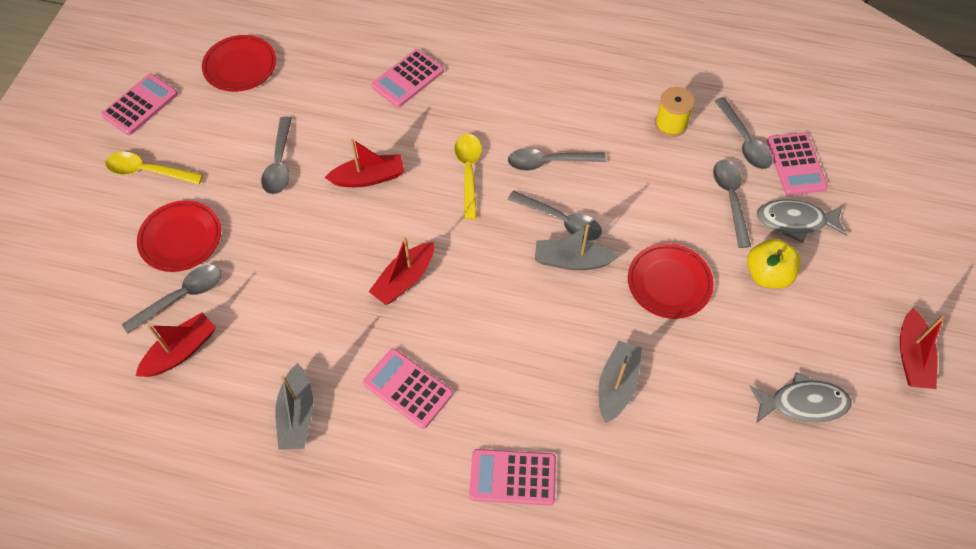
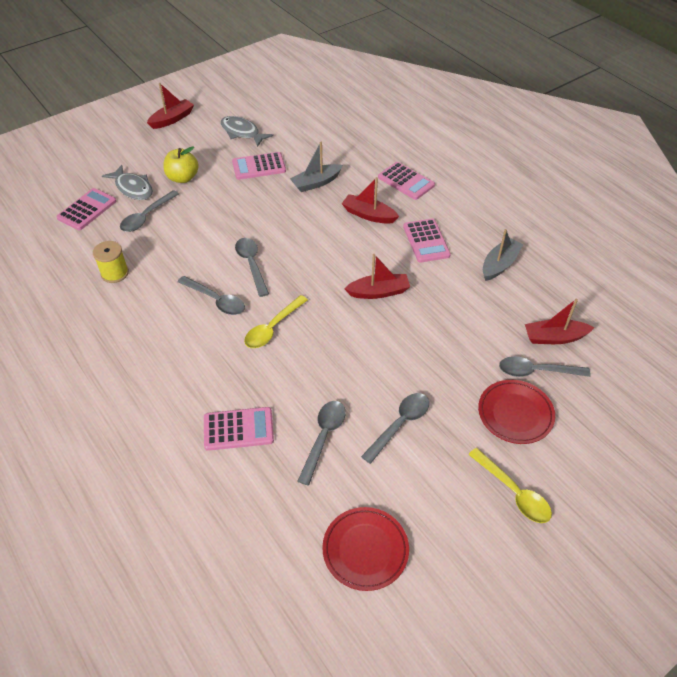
camera: 140 degrees left, 10 degrees down
(140, 105) = (487, 574): pink calculator -> pink calculator (259, 166)
(369, 178) = (343, 369): red boat -> red boat (368, 215)
(572, 261) = (271, 242): grey boat -> none
(669, 283) = (235, 203): red plate -> none
(744, 141) = (92, 237): grey spoon -> grey spoon (323, 437)

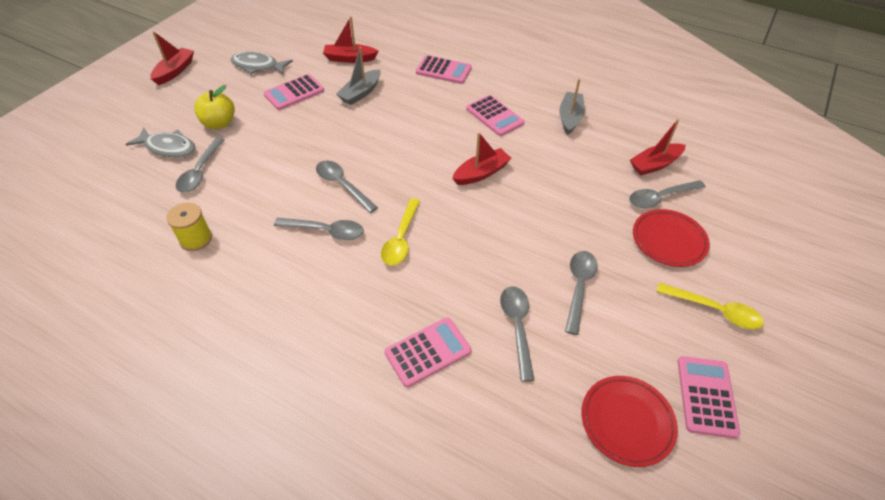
camera: 25 degrees left, 0 degrees up
(87, 210) = (125, 183): pink calculator -> pink calculator (706, 396)
(368, 215) = (428, 108): red boat -> red boat (350, 58)

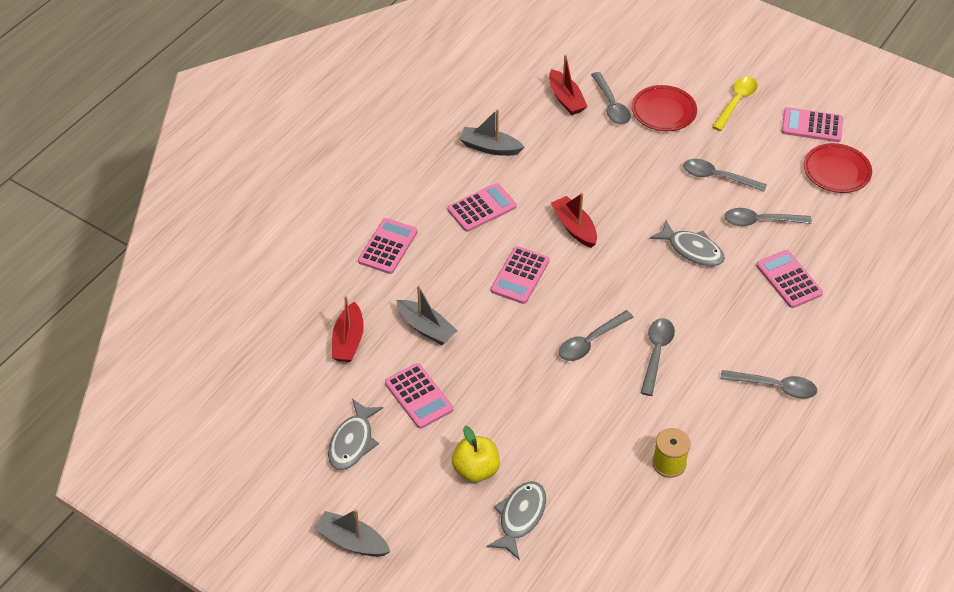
camera: 85 degrees left, 0 degrees up
(175, 71) = (352, 541): red boat -> grey boat
(200, 171) = (565, 476): grey spoon -> grey spoon (775, 387)
(401, 239) = (665, 294): yellow spoon -> none
(418, 140) = (520, 275): none -> pink calculator
(464, 262) = (692, 250): none -> grey fish

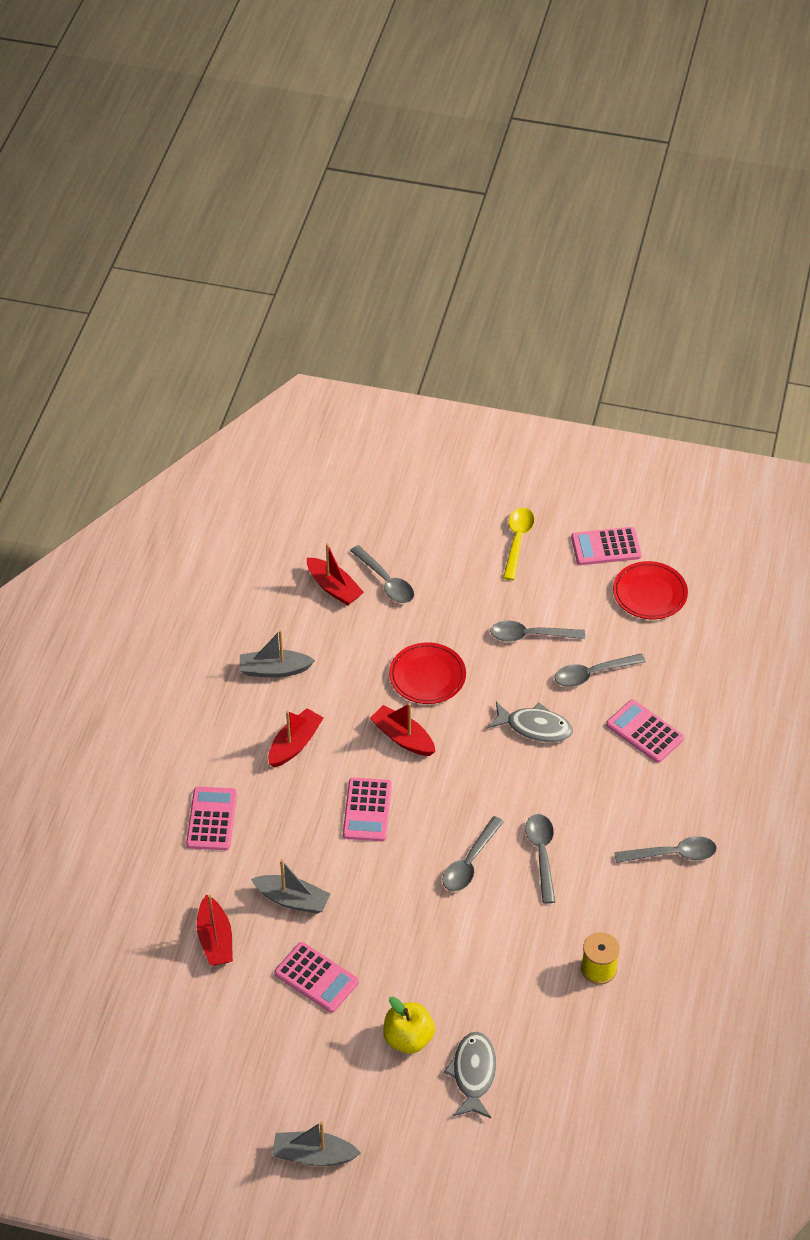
camera: 20 degrees left, 0 degrees up
(353, 442) = (268, 1049): grey fish -> none
(482, 208) = (295, 744): pink calculator -> red boat
(663, 111) = (445, 573): red plate -> red plate (427, 676)

